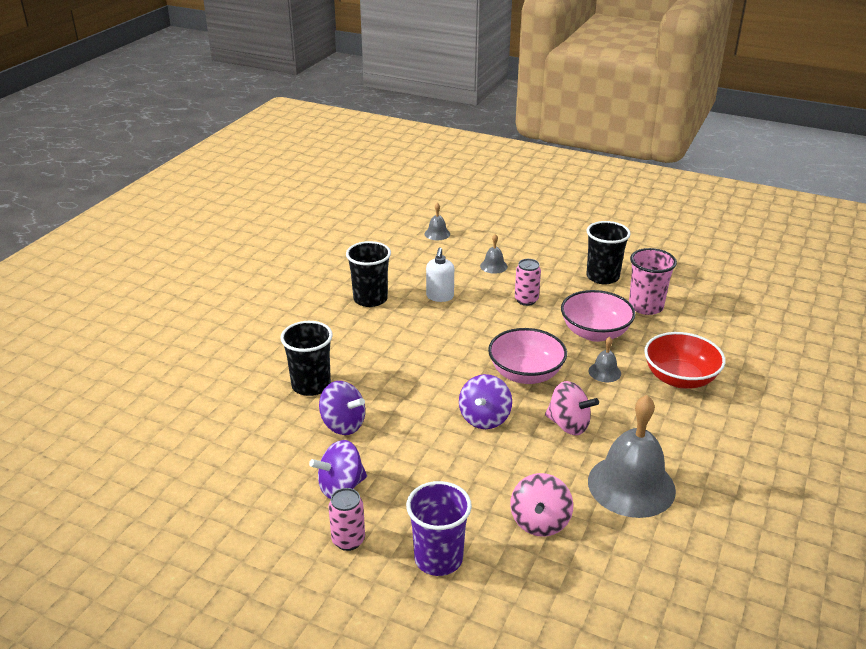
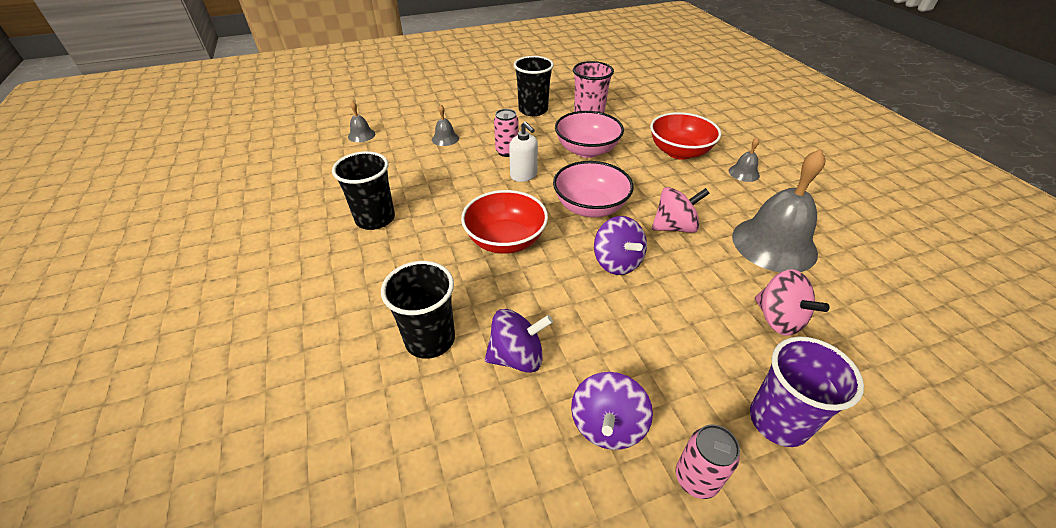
camera: 45 degrees left, 10 degrees up
(431, 360) = (505, 240): none -> red bowl
(440, 296) = (436, 184): white soap dispenser -> white soap dispenser (524, 175)
(604, 372) = (634, 174): grey bell -> grey bell (744, 173)

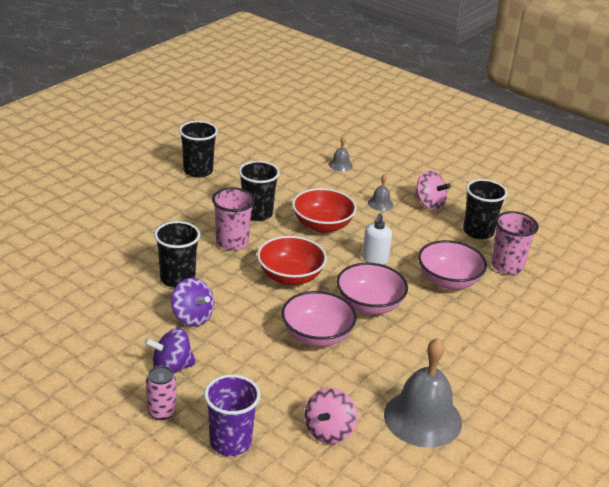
camera: 55 degrees right, 10 degrees down
(243, 231) = (198, 171): none -> black cup
(406, 259) = (232, 242): none -> pink cup
(507, 152) = (397, 240): pink can -> none
(617, 262) = (316, 336): purple spinning top -> pink bowl
(674, 227) = (389, 356): pink spinning top -> pink spinning top (429, 204)
(679, 152) = (509, 336): red bowl -> red bowl (322, 225)
(744, 173) = (519, 384): grey bell -> none

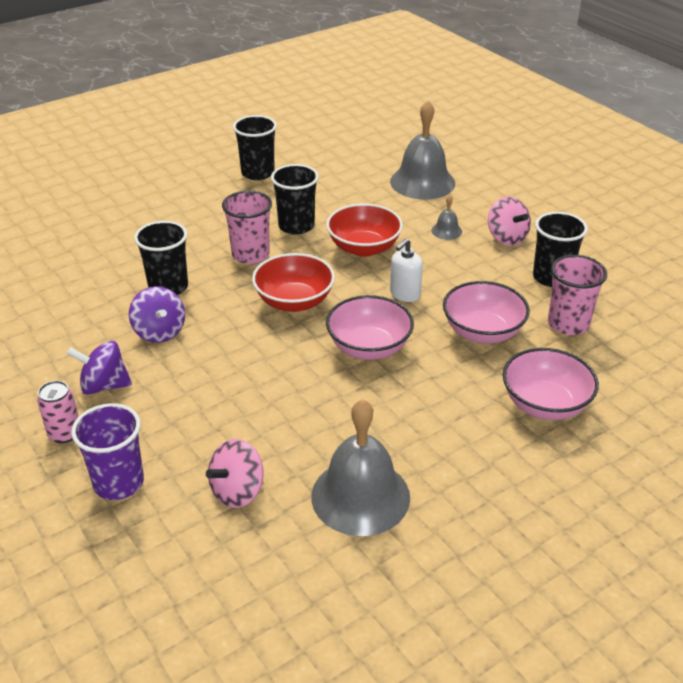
camera: 20 degrees right, 5 degrees up
(316, 336) = (287, 374): pink bowl -> pink bowl (545, 404)
(340, 165) = (422, 182): grey bell -> grey bell, size x2.29

